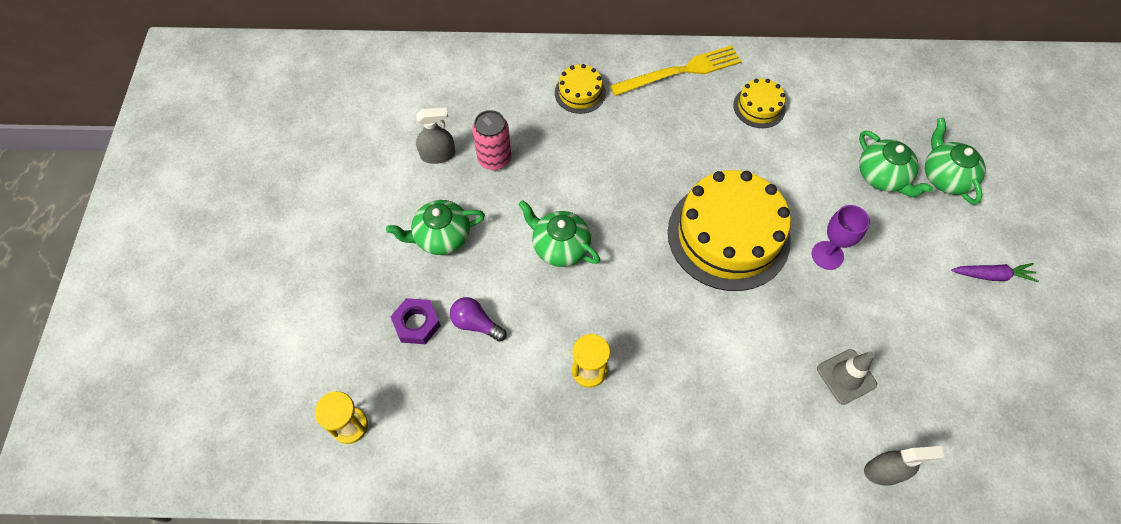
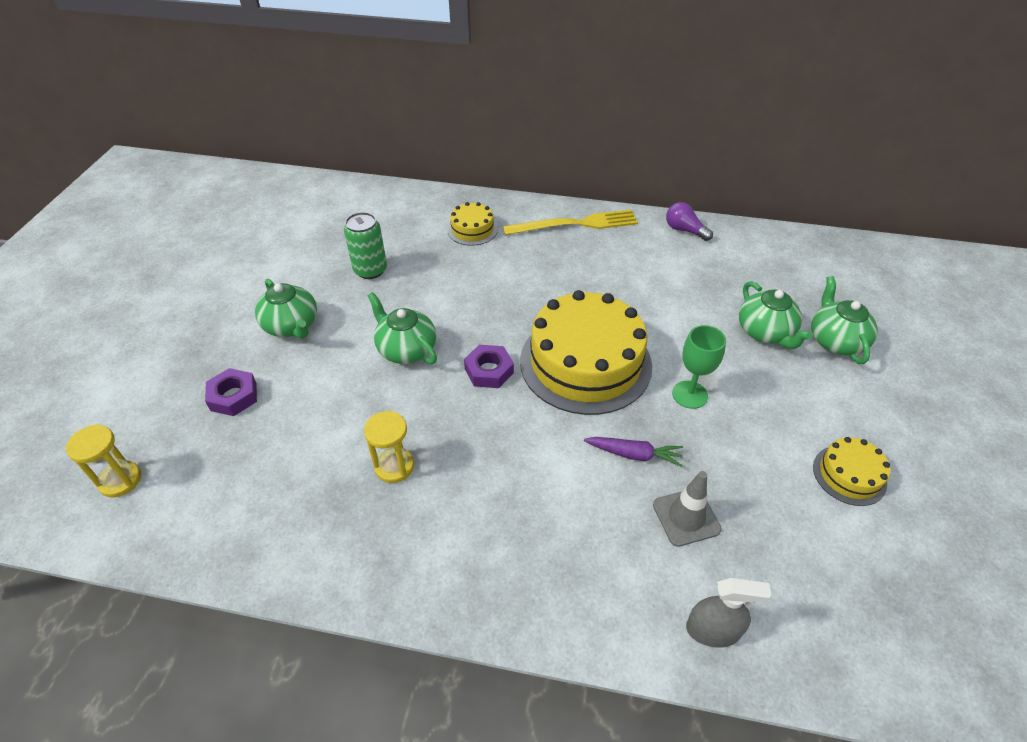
camera: 10 degrees right, 15 degrees down
(438, 155) = (318, 261): grey spray bottle -> none
(441, 237) = (292, 326): green teapot -> green teapot turned 120 degrees counterclockwise
(476, 324) = (293, 405): purple light bulb -> purple light bulb (684, 230)
(494, 159) = (370, 270): pink can -> green can
(643, 258) = (489, 371): none -> purple nut
(759, 107) = (647, 260): yellow cake -> yellow cake (849, 475)
(827, 255) = (689, 394): purple goblet -> green goblet
(992, 275) = (878, 439): purple carrot -> purple carrot (634, 454)

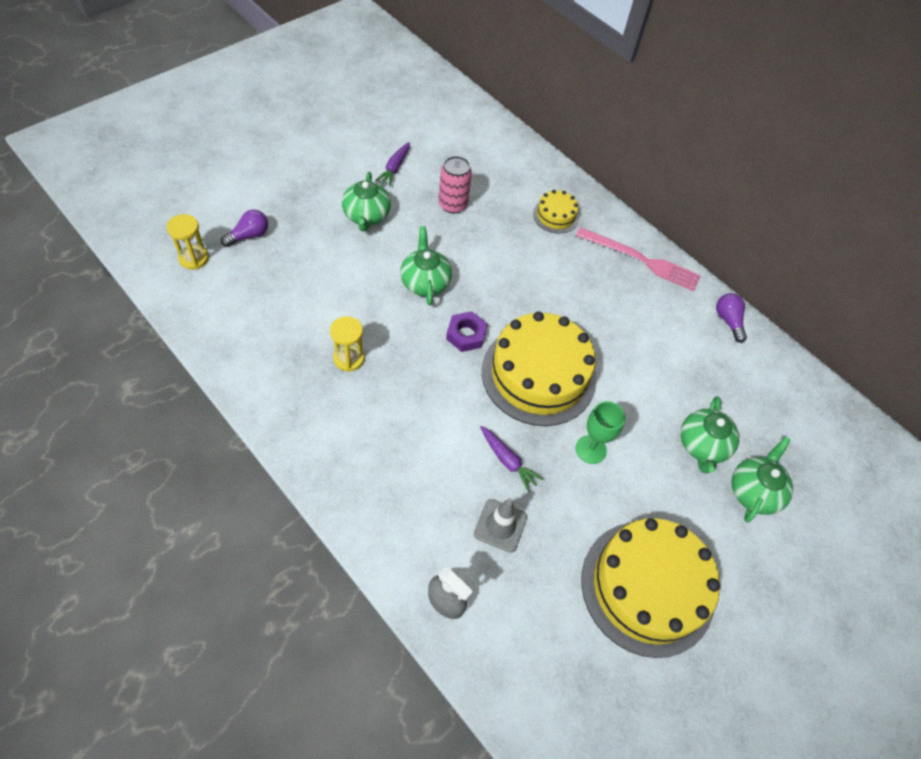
camera: 30 degrees right, 10 degrees up
(172, 417) = (249, 235): none -> purple light bulb
(233, 396) = (293, 244): purple nut -> none
(283, 270) = (394, 168): none -> purple carrot
(370, 270) = (452, 204): green can -> pink can
(575, 224) = (641, 260): yellow fork -> pink fork
(849, 475) = (647, 587): yellow cake -> yellow cake, size x2.15

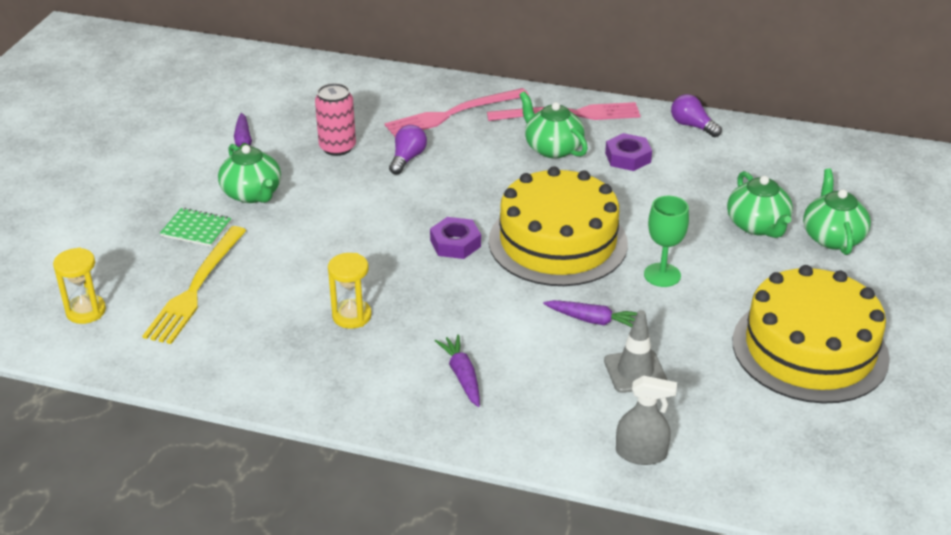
camera: 25 degrees left, 20 degrees down
(249, 235) = (132, 264): purple light bulb -> purple light bulb (407, 159)
(272, 277) = (196, 288): none -> yellow fork
(309, 227) = (196, 229): none -> green notebook
(379, 454) = (462, 376): none -> purple carrot
(425, 282) = (370, 220): green teapot -> green teapot (552, 148)
(555, 215) = (453, 114): yellow cake -> pink fork
(653, 324) = (628, 157): none -> purple nut

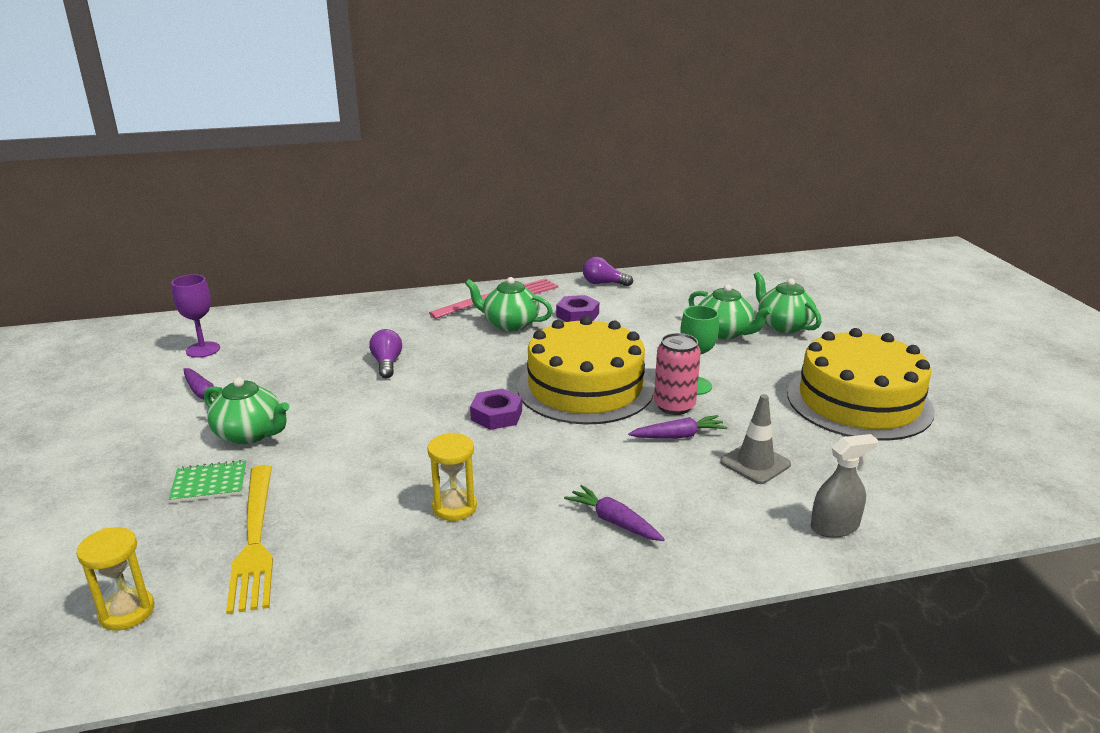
camera: 30 degrees left, 10 degrees down
(272, 95) = (203, 350): none -> purple goblet
(337, 147) = (309, 373): pink can -> pink can (674, 406)
(453, 114) = (398, 322): pink fork -> none

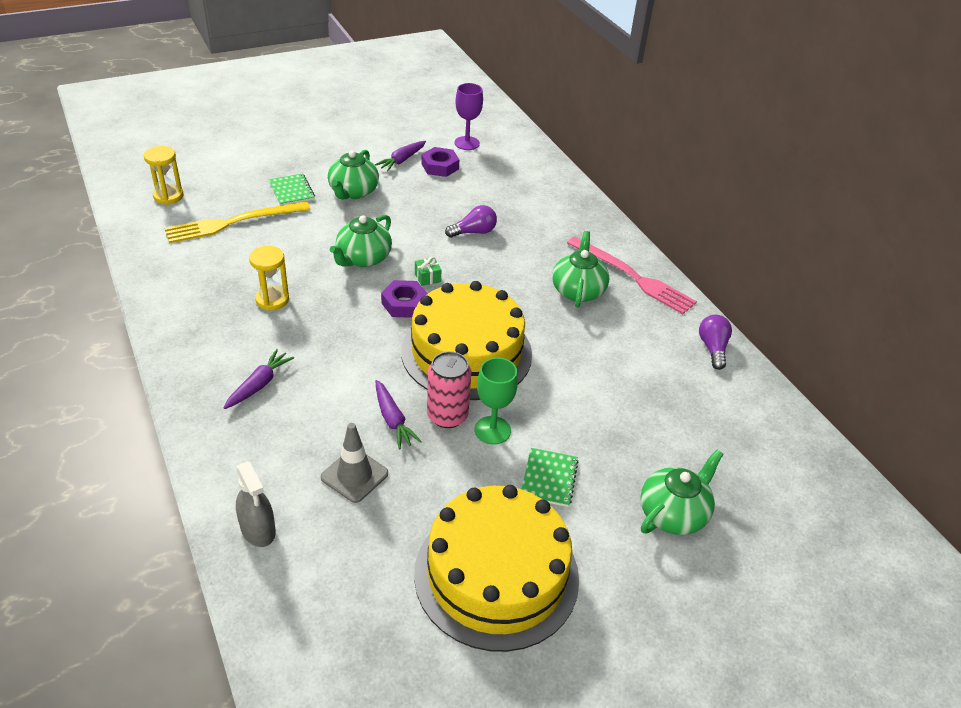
camera: 75 degrees right, 15 degrees up
(456, 398) = (427, 277): none -> green gift
(577, 315) = (620, 334): purple nut -> purple nut (440, 166)
(724, 332) = (628, 456): green teapot -> green teapot (363, 258)
(751, 367) = (549, 478): none -> green notebook

